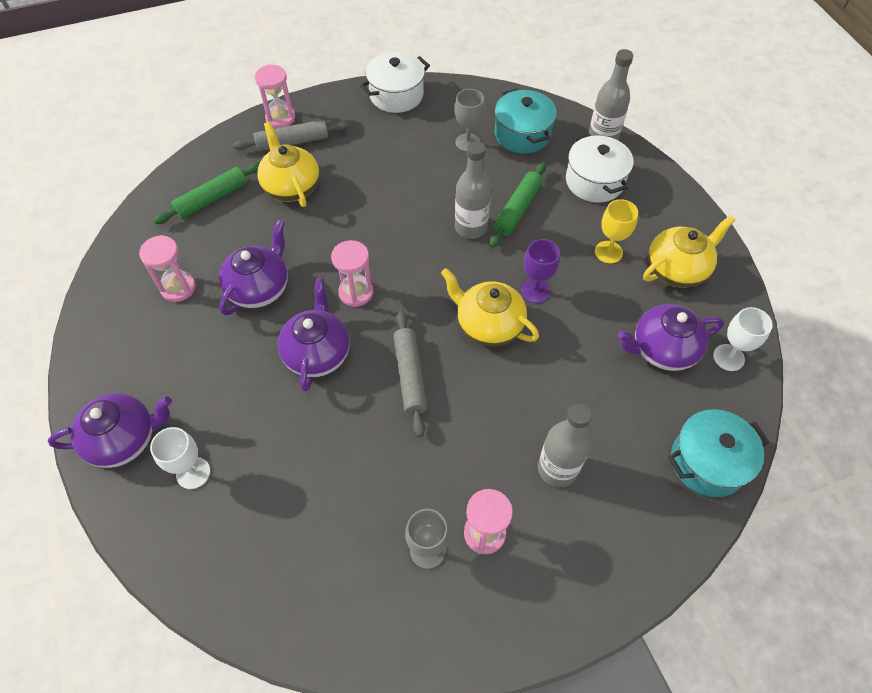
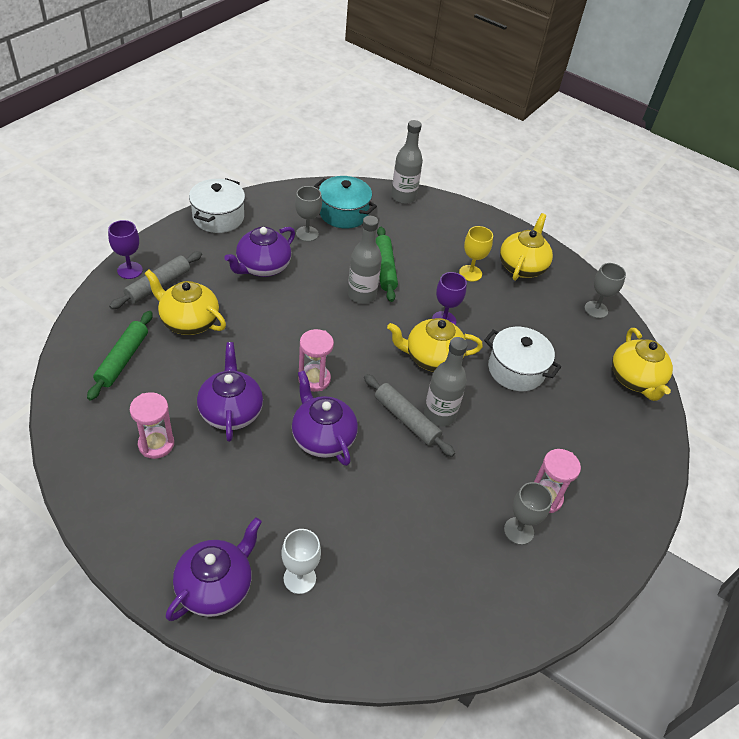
camera: 40 degrees left, 10 degrees down
(280, 118) = (130, 270): pink hourglass -> purple goblet
(557, 469) = (554, 431): grey bottle -> grey bottle (439, 415)
(594, 181) = (422, 228): white pot -> white pot (516, 370)
(662, 349) = (554, 322): purple teapot -> purple teapot (262, 267)
(707, 462) = (635, 380): turquoise pot -> yellow teapot
(728, 357) = (596, 309): white goblet -> grey goblet

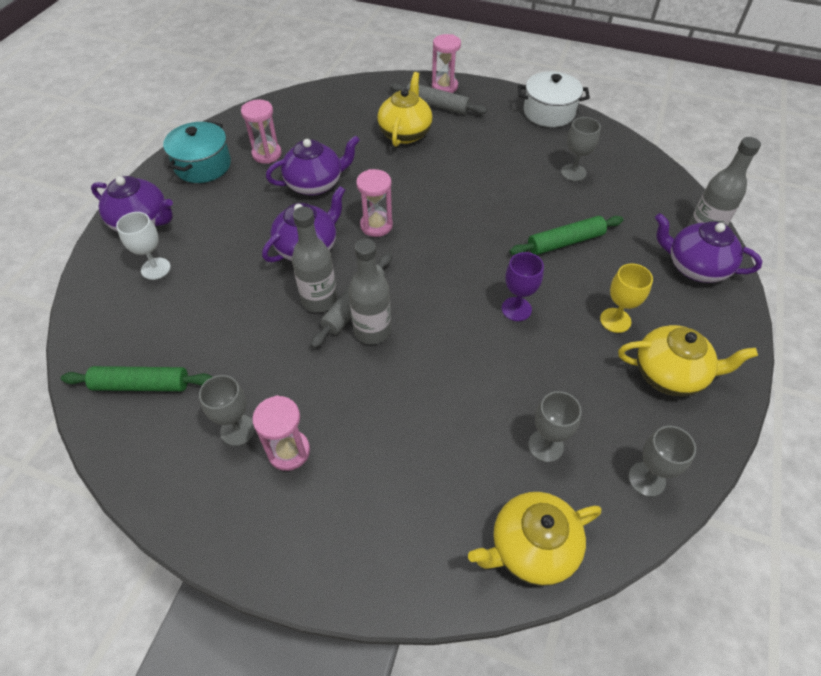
camera: 80 degrees right, 5 degrees up
(122, 359) = (345, 113): green rolling pin -> green rolling pin (141, 384)
(130, 270) = (444, 86): purple goblet -> pink hourglass
(262, 267) = (502, 156): purple teapot -> purple teapot (695, 267)
(343, 213) = (628, 191): turquoise pot -> turquoise pot (203, 165)
(362, 295) = (511, 233): grey bottle -> grey bottle (319, 300)
(431, 358) = (451, 309): yellow teapot -> none
(516, 370) = (475, 394): white pot -> none
(565, 347) = (545, 446): none -> grey goblet

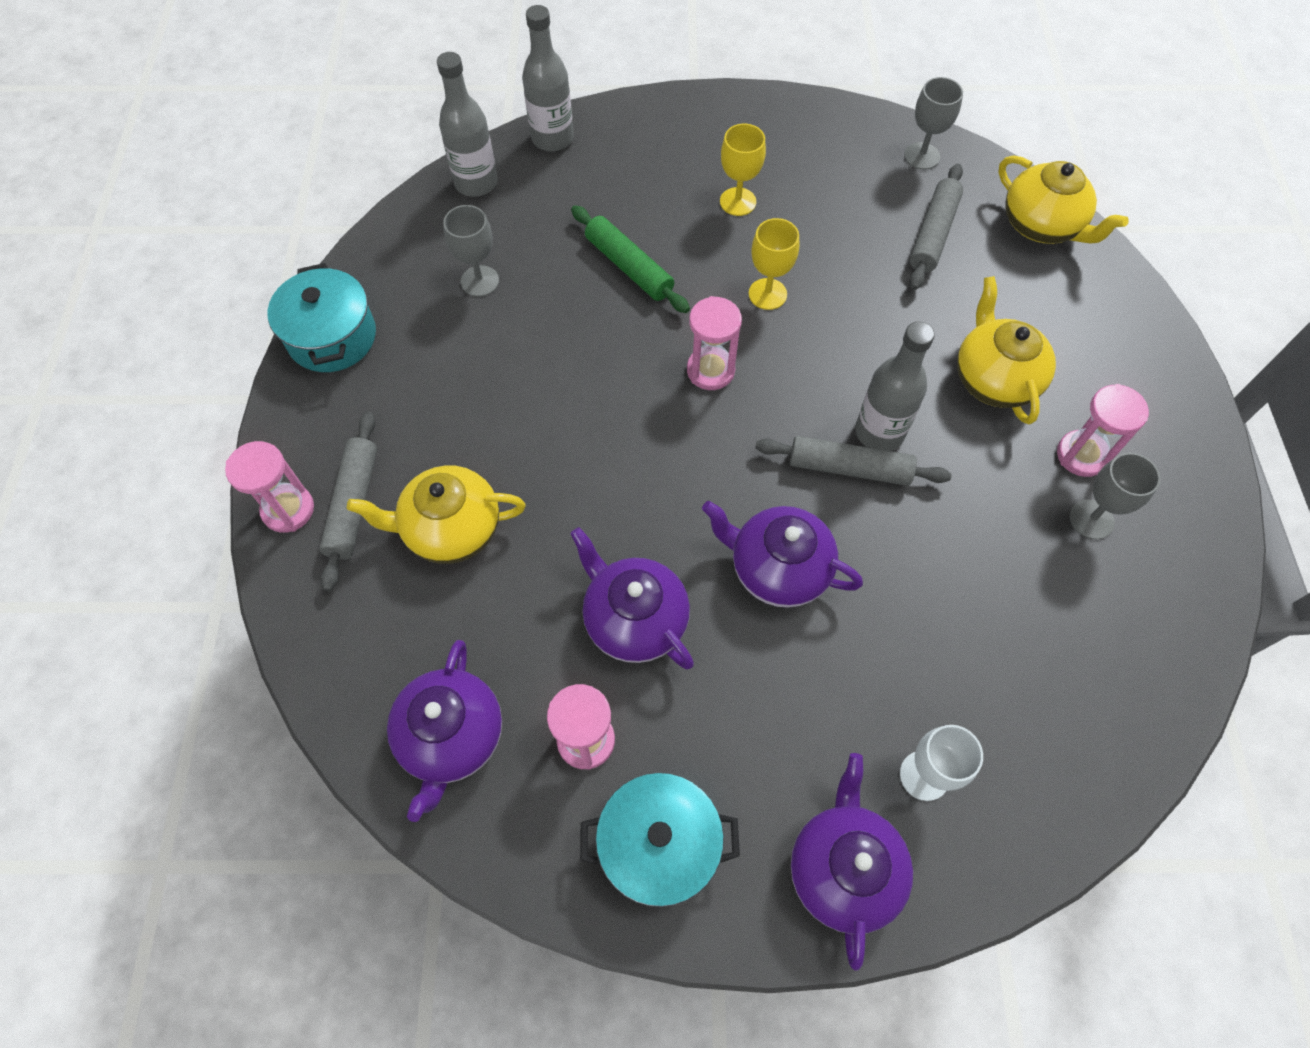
camera: 110 degrees left, 10 degrees up
(141, 384) = (1107, 667): green rolling pin -> none
(319, 300) = (863, 512): grey bottle -> grey bottle (476, 183)
(376, 225) = (692, 494): pink hourglass -> pink hourglass (710, 370)
(516, 309) = (767, 294): purple goblet -> yellow goblet
(545, 446) = (933, 234): grey goblet -> grey rolling pin
(549, 112) = (332, 337): white pot -> turquoise pot
(670, 374) = (789, 150): yellow teapot -> yellow teapot (994, 379)
(695, 267) = (618, 142): purple teapot -> purple teapot (451, 737)

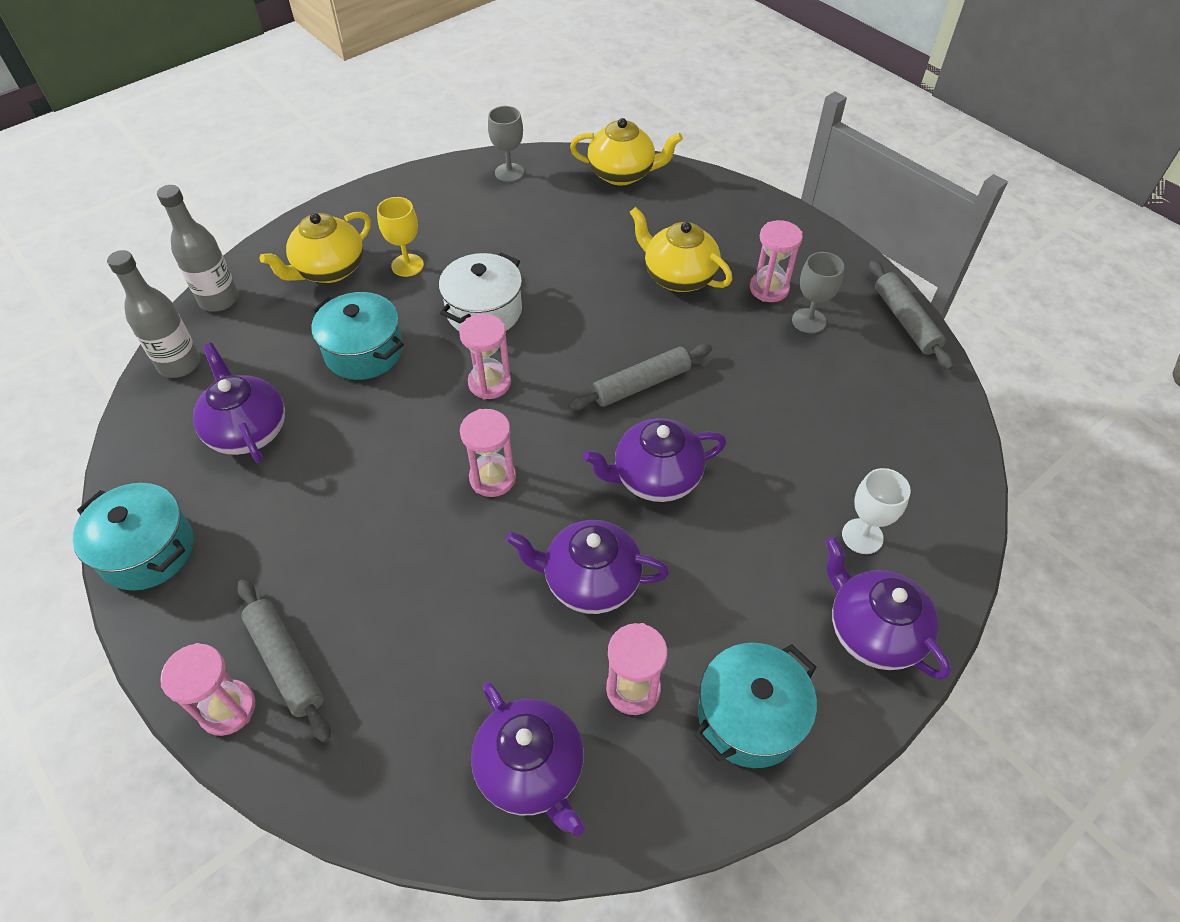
camera: 40 degrees left, 10 degrees down
(451, 529) = (389, 621): yellow teapot -> yellow teapot (329, 270)
(480, 281) = (248, 431): grey goblet -> purple teapot
(629, 267) = (364, 352): green rolling pin -> turquoise pot
(635, 464) = (492, 478): none -> pink hourglass
(767, 294) = (484, 311): yellow goblet -> white pot
(879, 432) = (639, 351): grey bottle -> none
(933, 234) = (560, 214): grey rolling pin -> grey rolling pin (905, 321)

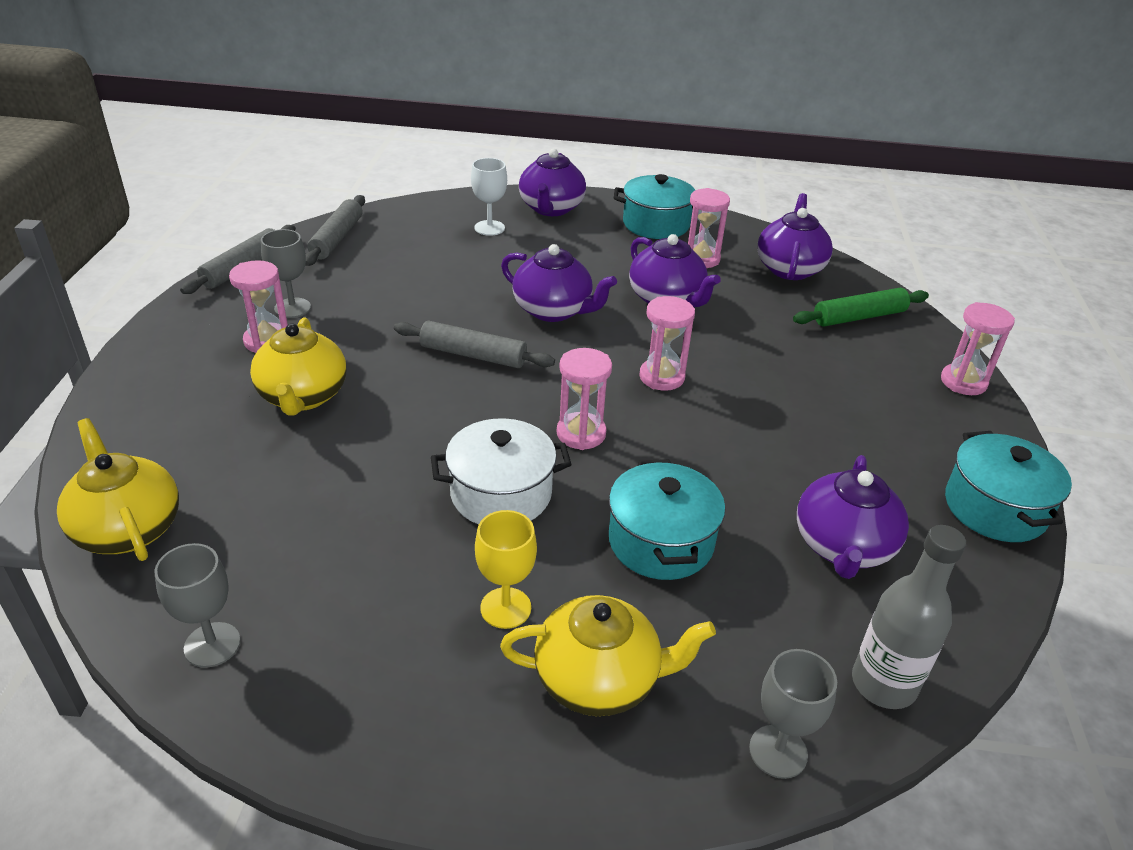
camera: 135 degrees left, 15 degrees down
(219, 299) = (778, 751): grey bottle -> grey goblet
(286, 662) = (907, 379): grey rolling pin -> grey rolling pin (337, 238)
(391, 735) = (859, 317): none -> green rolling pin

